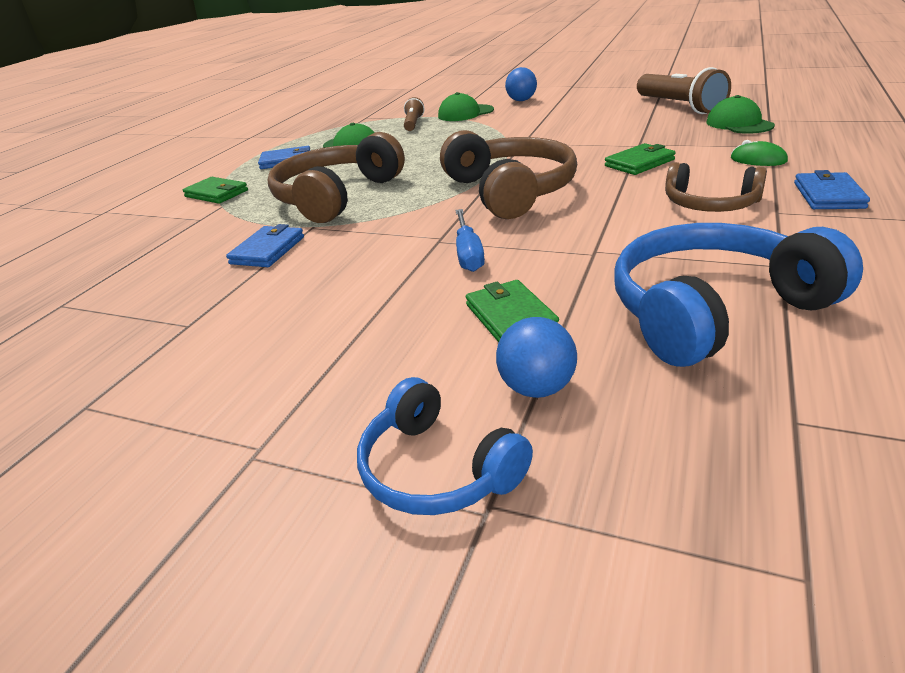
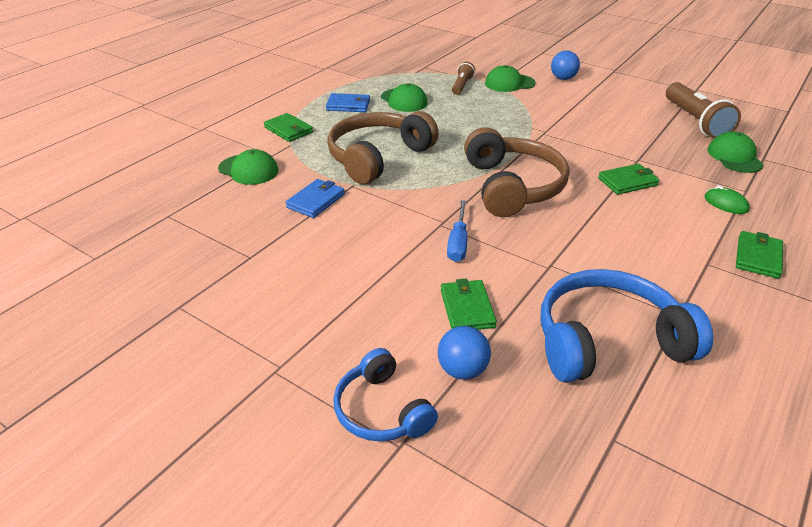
camera: 10 degrees right, 5 degrees up
(170, 238) = (248, 170): none -> green cap
(710, 204) = (660, 242): brown headphones -> none
(828, 195) = (758, 257): blue wallet -> green wallet

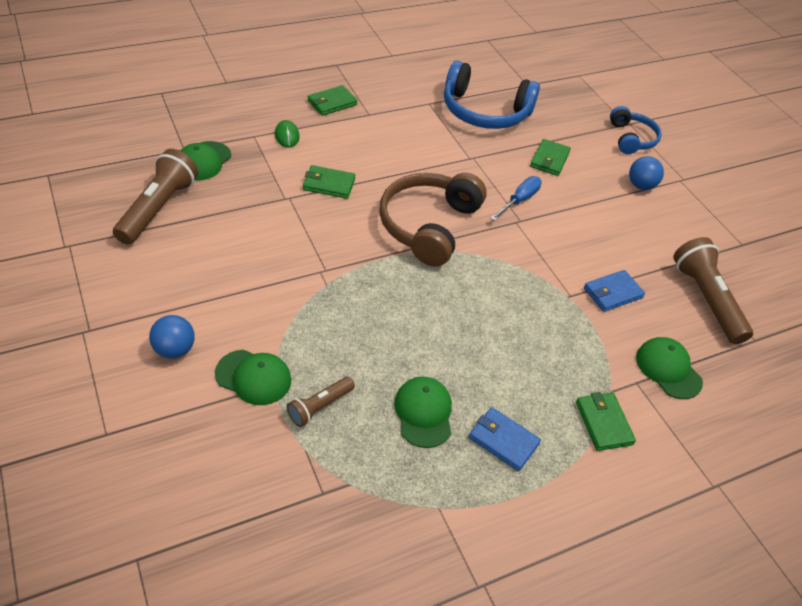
camera: 155 degrees left, 10 degrees up
(221, 230) = (706, 299): none -> brown flashlight
(378, 157) = (524, 321): brown headphones -> none
(462, 370) = (577, 135): blue ball -> blue ball (640, 185)

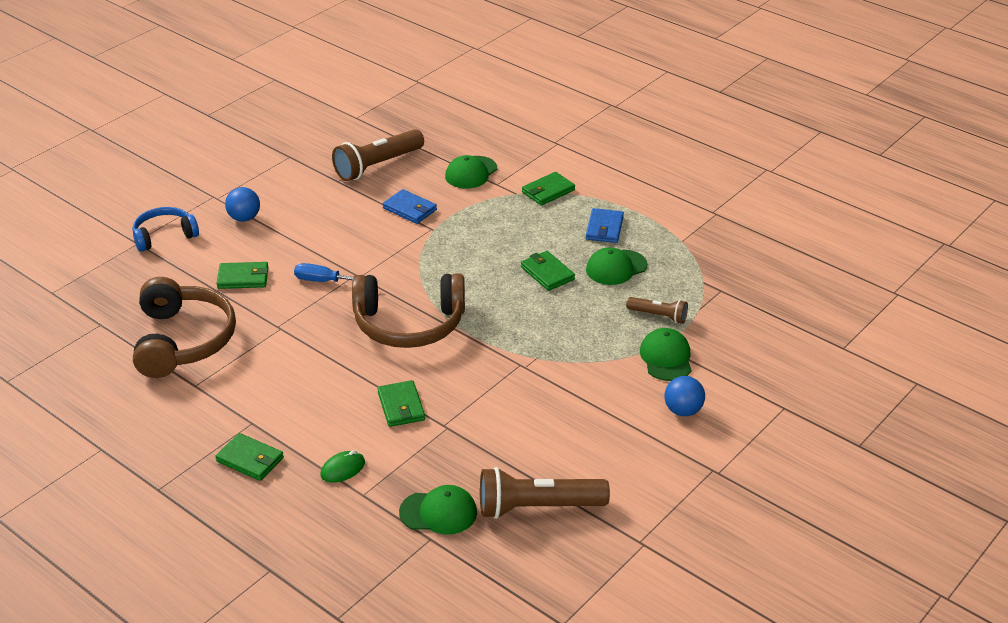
camera: 110 degrees left, 10 degrees down
(447, 350) = (547, 273): none -> green wallet
(484, 111) = (183, 340): blue headphones -> brown headphones

